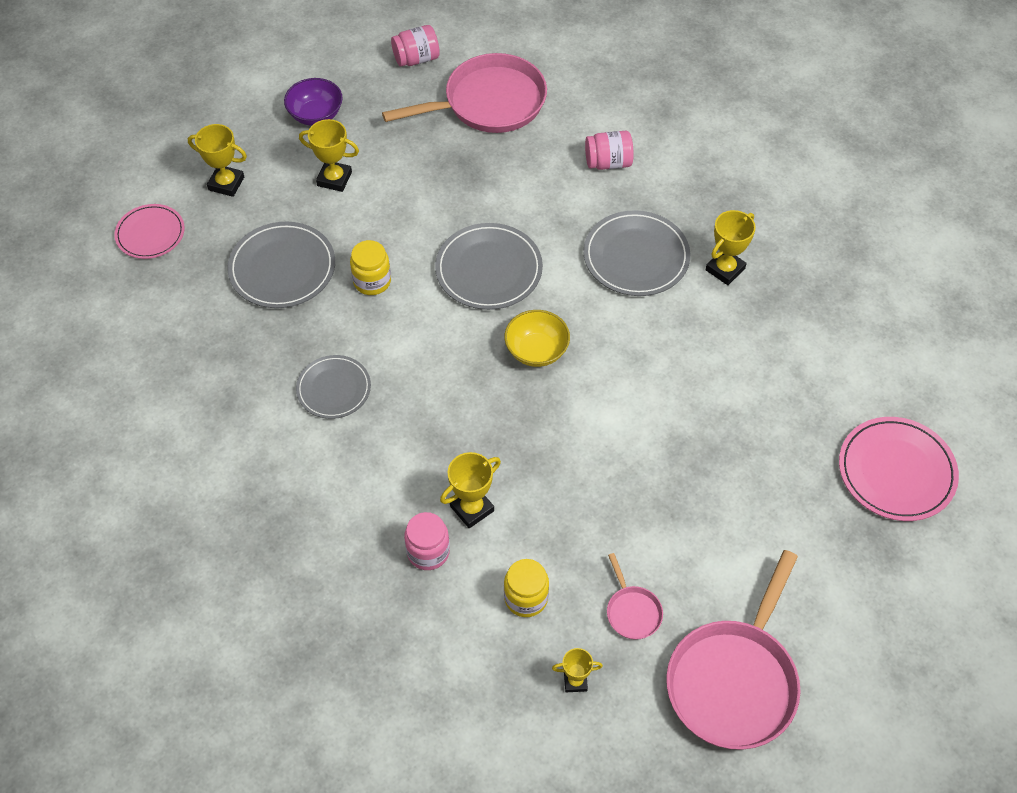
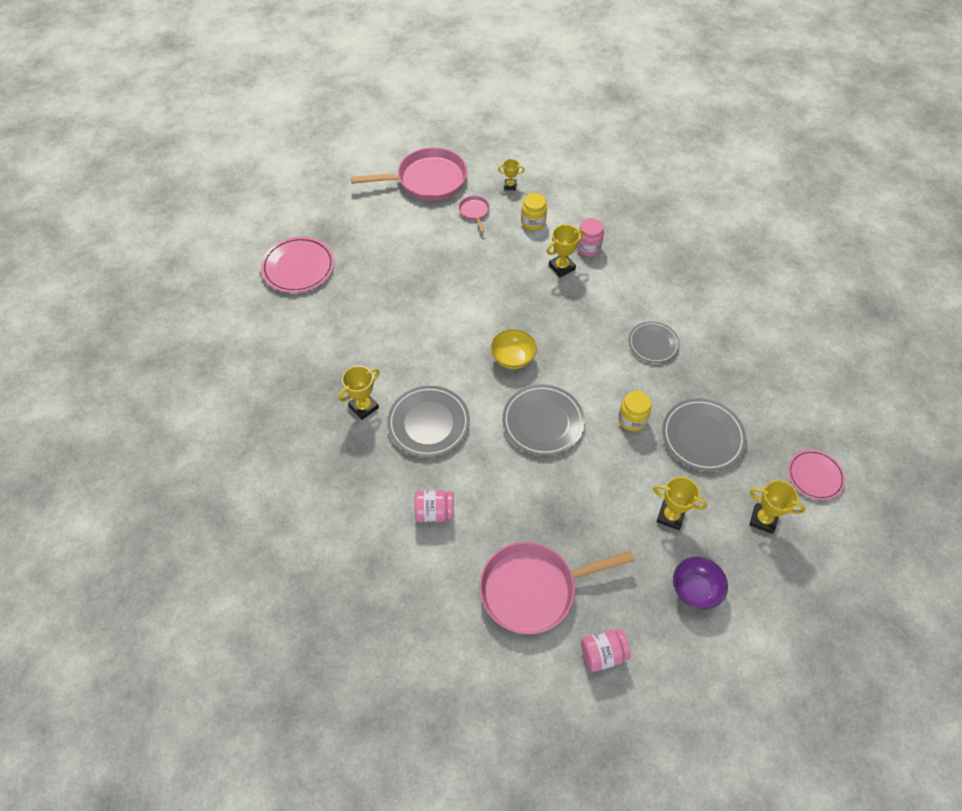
camera: 175 degrees left, 0 degrees up
(734, 680) = (427, 180): pink pan -> pink pan turned 45 degrees clockwise

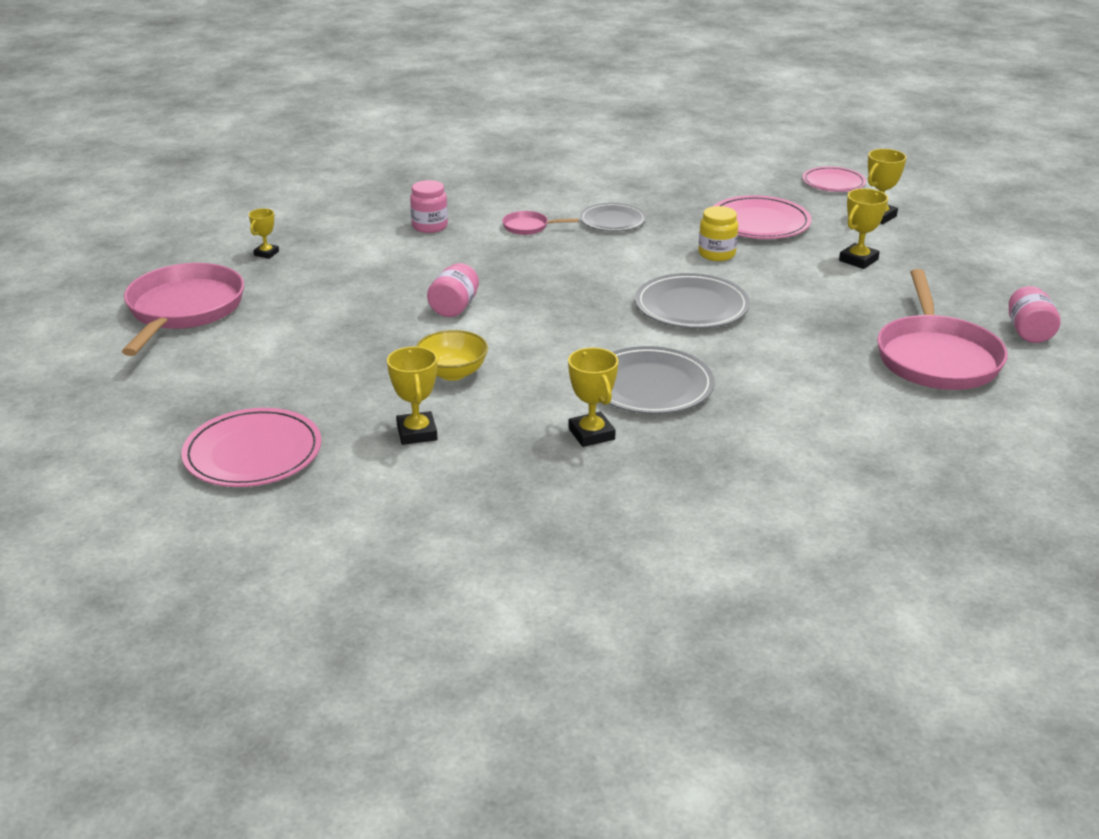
camera: 70 degrees left, 25 degrees down
(434, 512) = (801, 406): pink jar -> pink jar (454, 307)
(474, 212) = (289, 286): pink pan -> pink pan (529, 227)
(512, 358) = (576, 307): yellow bowl -> yellow bowl (452, 373)
(533, 222) = (351, 251): yellow jar -> none
(561, 267) = (448, 248): yellow trophy -> yellow trophy (417, 433)
(695, 589) = (955, 266): purple bowl -> none
(702, 436) = (759, 222): grey plate -> pink plate

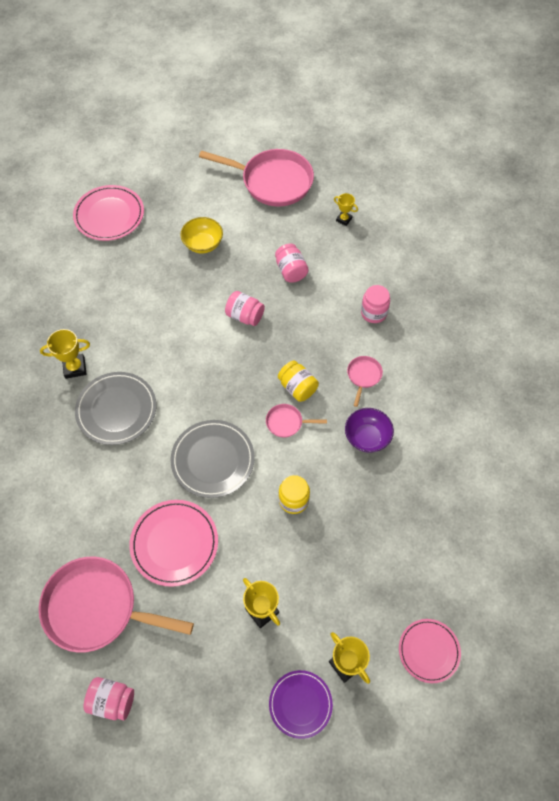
camera: 100 degrees right, 30 degrees up
(366, 282) = (291, 271): none -> pink jar
(417, 433) = (104, 285): yellow trophy -> none
(452, 373) = (163, 307): yellow bowl -> yellow bowl (203, 244)
(560, 263) = (297, 387): none -> yellow jar
(612, 221) = (367, 437): grey plate -> purple bowl
(614, 266) = (287, 422): none -> pink pan
(759, 222) = (347, 552): pink plate -> pink plate (174, 543)
(935, 234) = (300, 704): none -> purple plate

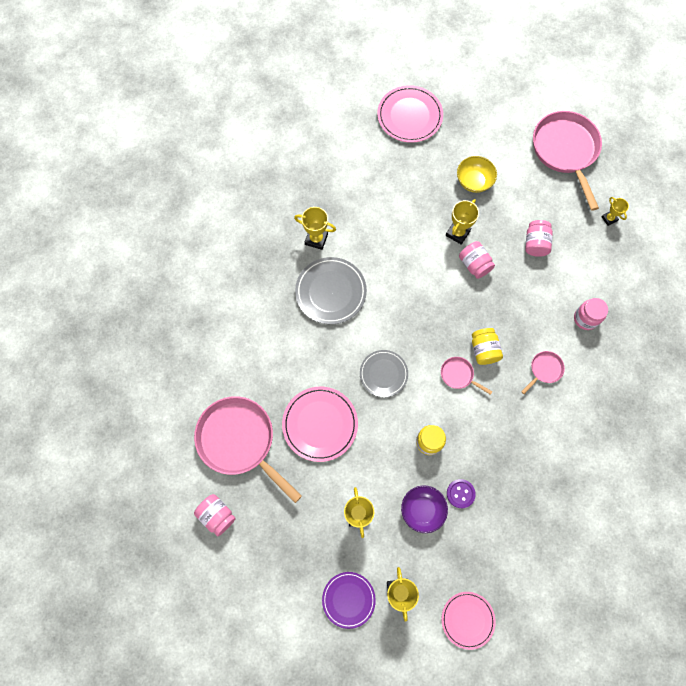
camera: 30 degrees right, 10 degrees up
(213, 296) = (458, 233): none -> yellow trophy
(213, 460) = (383, 374): grey plate -> grey plate, size x0.66
(272, 181) = (565, 151): pink pan -> pink pan turned 150 degrees counterclockwise
(352, 532) = (460, 493): none -> purple button
(367, 437) = (517, 423): purple bowl -> purple bowl (422, 510)

